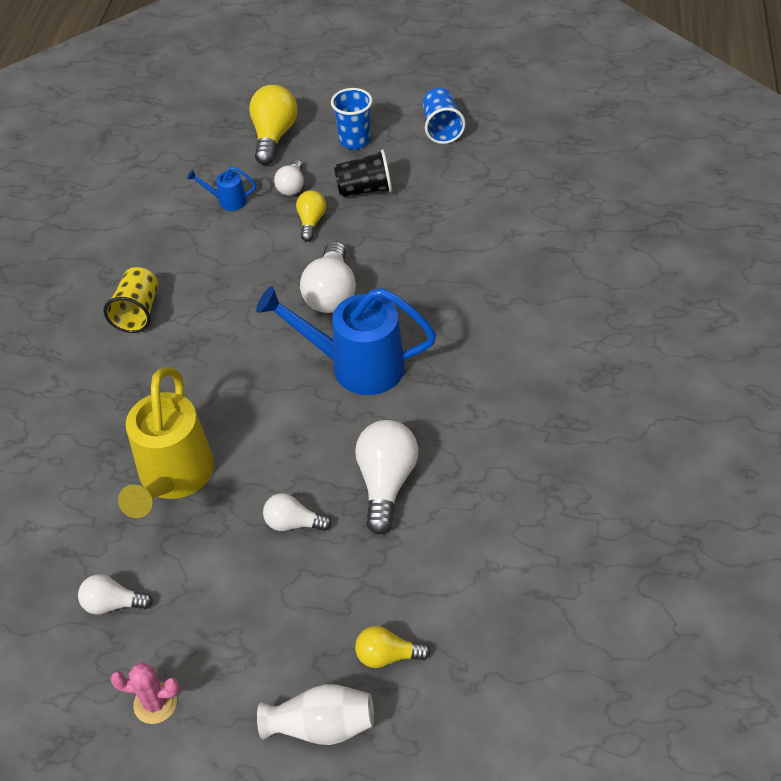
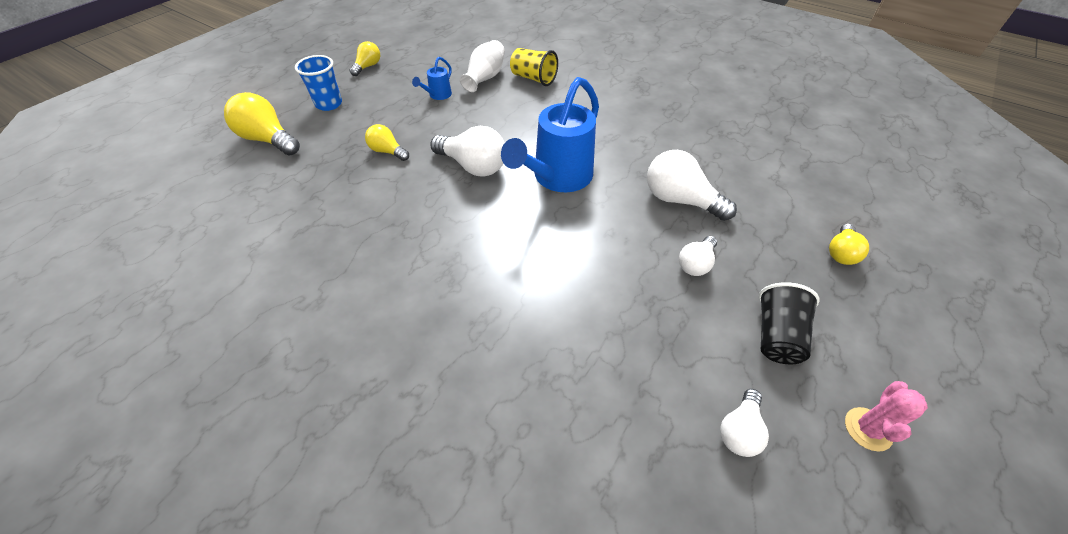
camera: 65 degrees left, 0 degrees up
(138, 312) = (379, 292): yellow cup -> yellow cup (533, 78)
(173, 478) = (606, 330): yellow watering can -> none
(228, 201) = (308, 188): blue watering can -> blue watering can (438, 95)
(292, 186) = (337, 148): white light bulb -> none
(321, 725) = (902, 312): white vase -> white vase (485, 78)
(365, 189) = (385, 116): black cup -> black cup (776, 335)
(441, 128) = (368, 67): blue cup -> yellow light bulb

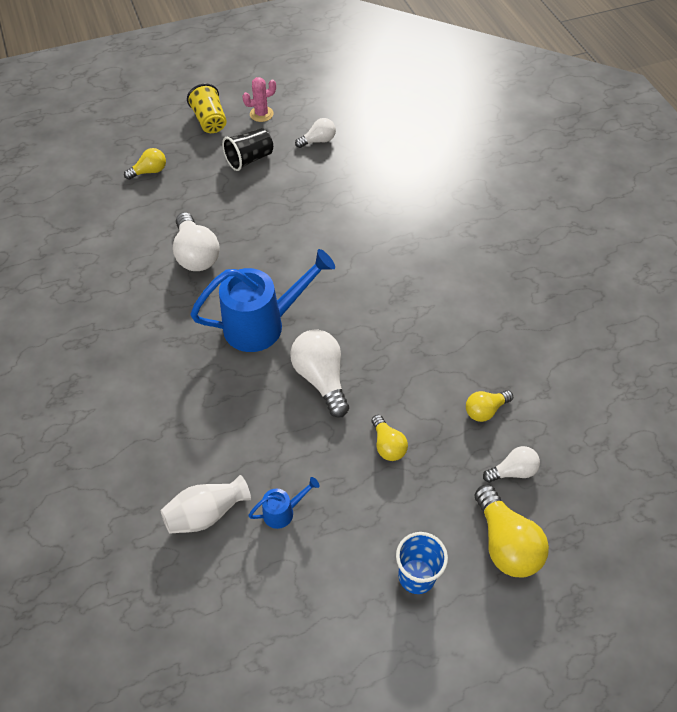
camera: 145 degrees left, 5 degrees up
(368, 67) = (331, 643): yellow light bulb -> yellow light bulb (485, 410)
(533, 78) = (156, 475): yellow cup -> yellow cup (210, 121)
(696, 264) = (242, 211): white light bulb -> white light bulb (512, 471)

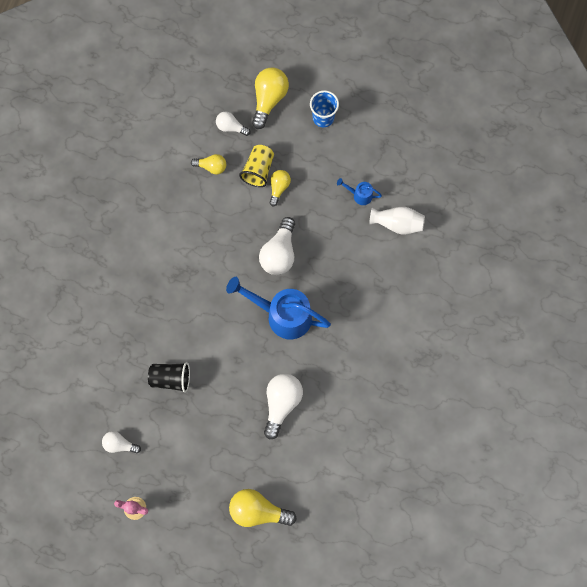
camera: 140 degrees left, 20 degrees up
(149, 171) = (258, 510): yellow light bulb -> yellow light bulb, size x1.71
(210, 121) = (177, 532): yellow cup -> yellow cup (258, 170)
(249, 159) = (181, 465): black cup -> black cup (171, 378)

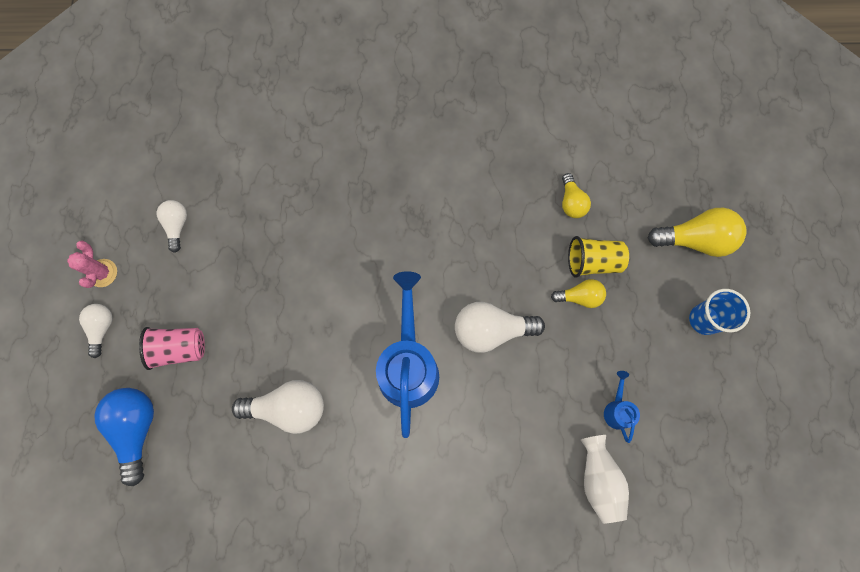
camera: 70 degrees right, 0 degrees up
(171, 378) = (278, 255): black cup -> none
(213, 466) = (180, 348): none -> pink cup
(231, 127) = (635, 206): white light bulb -> white light bulb (102, 328)
(258, 510) = (137, 429): yellow light bulb -> blue light bulb

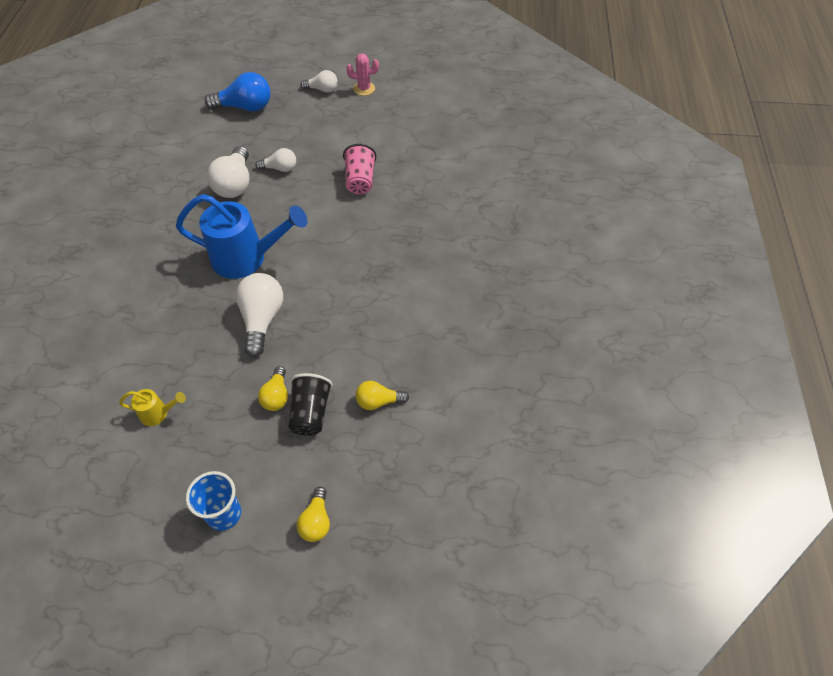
camera: 95 degrees right, 20 degrees down
(177, 226) = (395, 125): white light bulb -> white light bulb (280, 168)
(180, 348) = (297, 127): pink cup -> pink cup (360, 180)
(592, 261) = (310, 413): yellow cup -> black cup
(598, 479) = (101, 389): white vase -> none
(616, 410) = (158, 413): blue watering can -> yellow watering can
(694, 239) = (316, 521): yellow light bulb -> yellow light bulb, size x0.59

